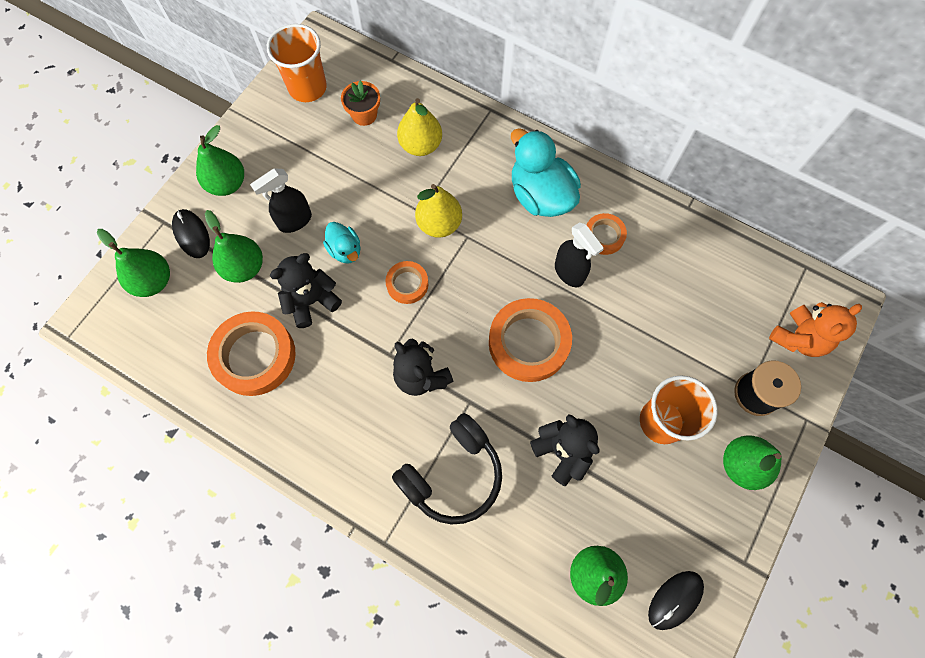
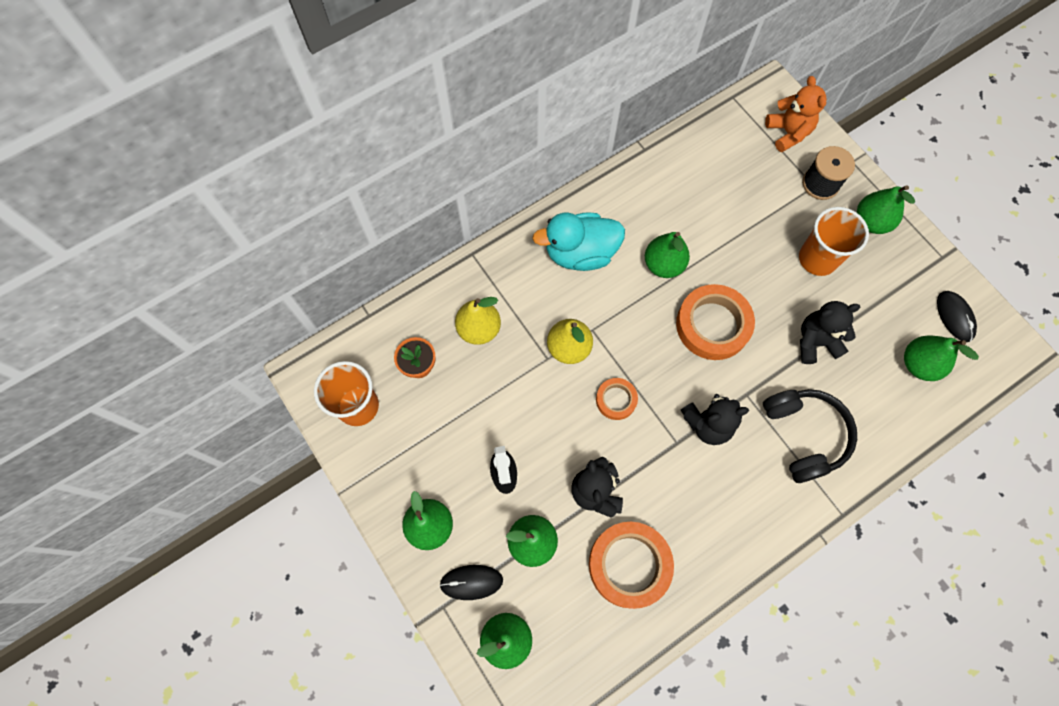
camera: 65 degrees left, 0 degrees up
(345, 250) = (557, 440): turquoise duck -> none
(569, 273) = (663, 265): black spray bottle -> green pear
(604, 236) = (641, 223): orange tape -> none

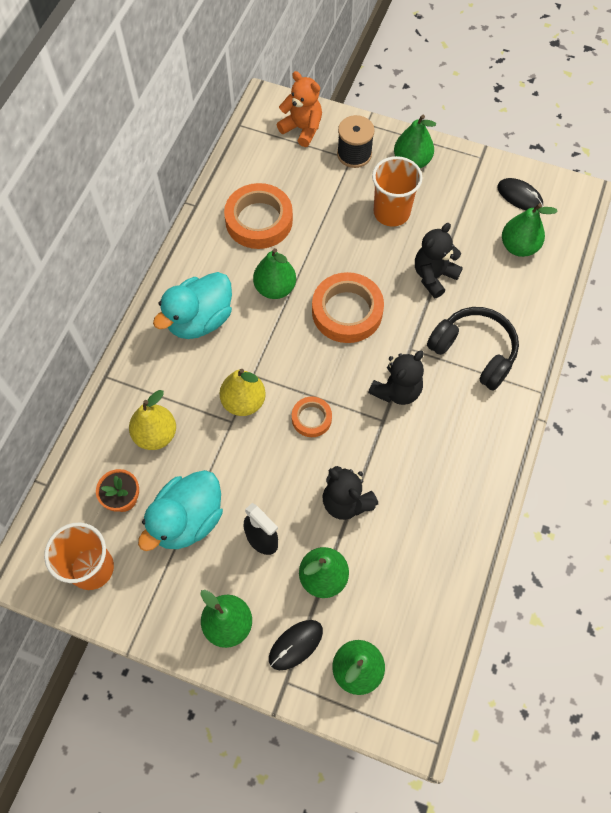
camera: 35 degrees left, 5 degrees down
(456, 417) = (187, 520): none -> turquoise duck
(629, 565) = (412, 540): orange tape -> orange tape (259, 220)

